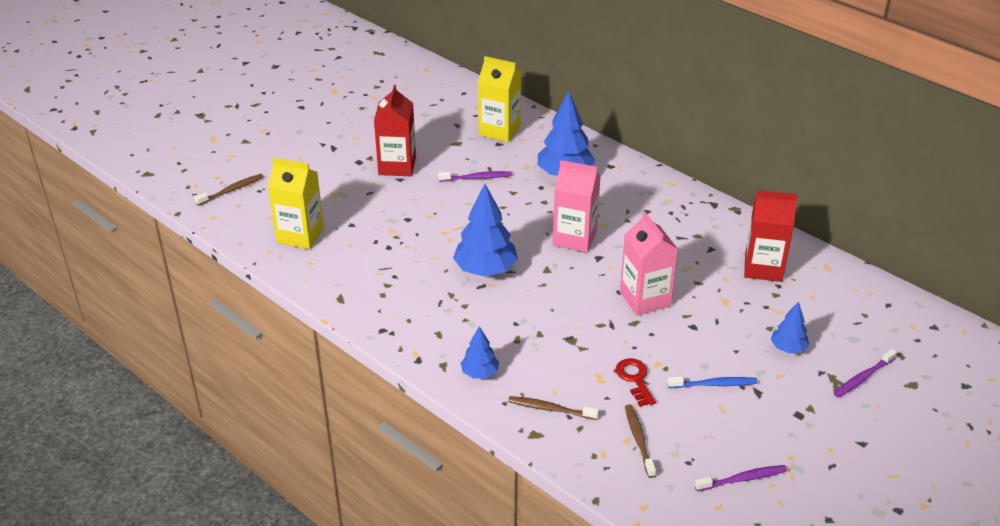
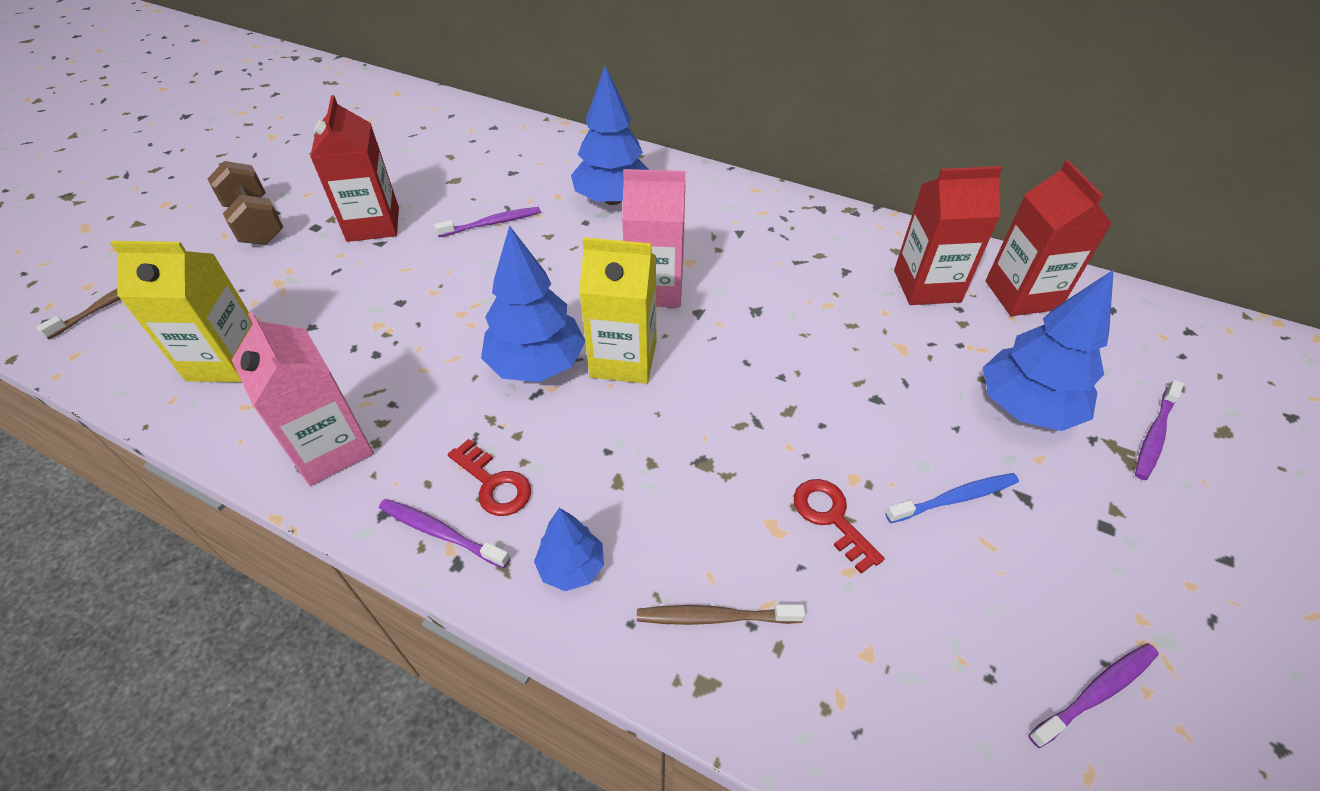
camera: 15 degrees left, 10 degrees up
(321, 153) = (256, 223): none -> brown dumbbell
(412, 344) = (440, 533): none -> purple toothbrush
(446, 327) = (494, 483): none -> red key
(499, 130) = (509, 155): yellow carton -> yellow carton (623, 359)
(639, 440) = (888, 648): brown toothbrush -> none
(645, 299) = (789, 366): pink carton -> pink carton (331, 449)
(788, 348) = (1026, 407): blue tree -> blue tree, size x1.83
(828, 285) = (1021, 295): none -> red carton

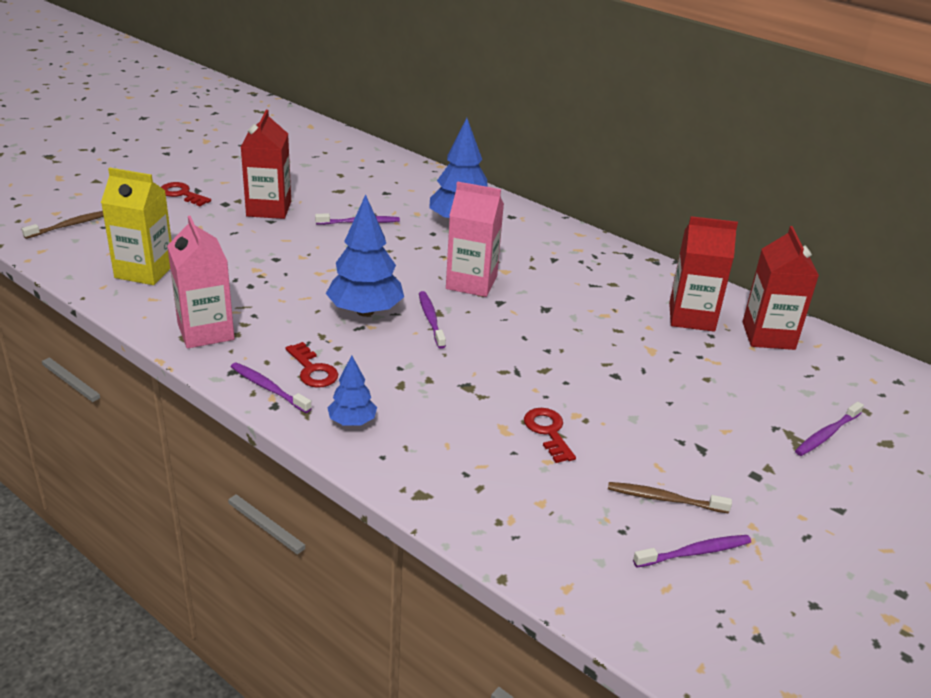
camera: 10 degrees right, 15 degrees down
(256, 223) = (182, 194): brown dumbbell -> red key
(623, 359) = (431, 319): yellow carton -> purple toothbrush
(715, 617) = (441, 465): brown toothbrush -> brown toothbrush (664, 499)
(955, 498) = (647, 439): blue toothbrush -> none
(1026, 407) = (732, 401): blue tree -> none

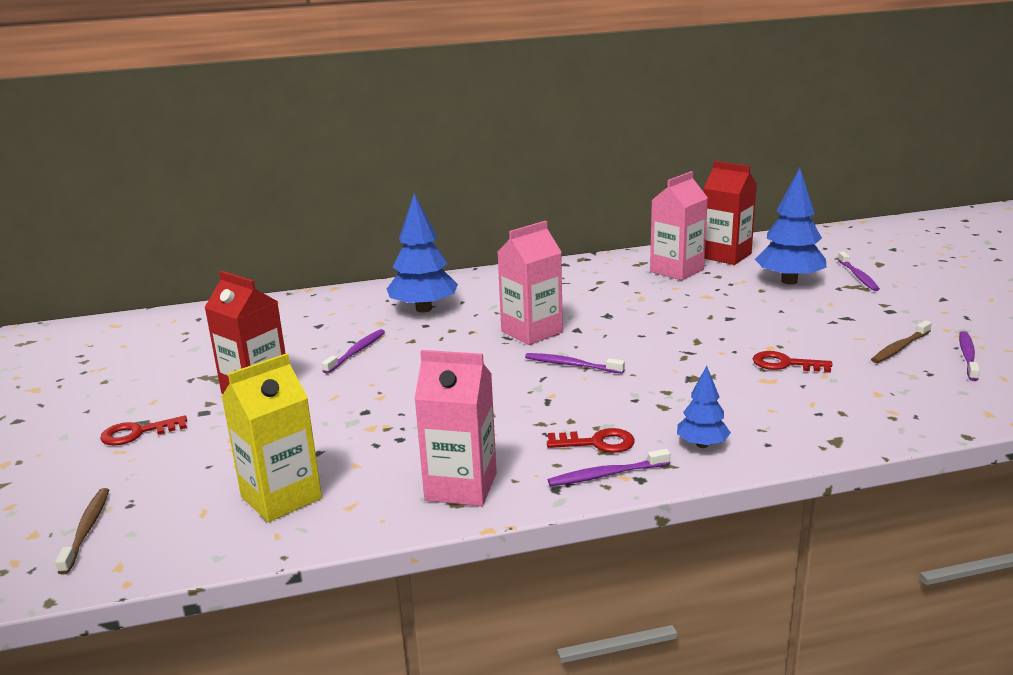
camera: 50 degrees left, 10 degrees down
(365, 311) = (523, 391): blue tree -> blue tree (789, 281)
(691, 317) = (677, 270): red carton -> pink carton

